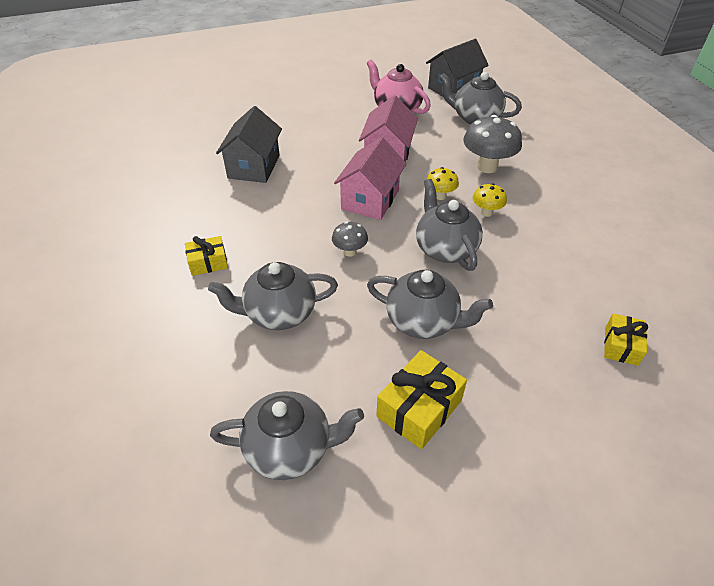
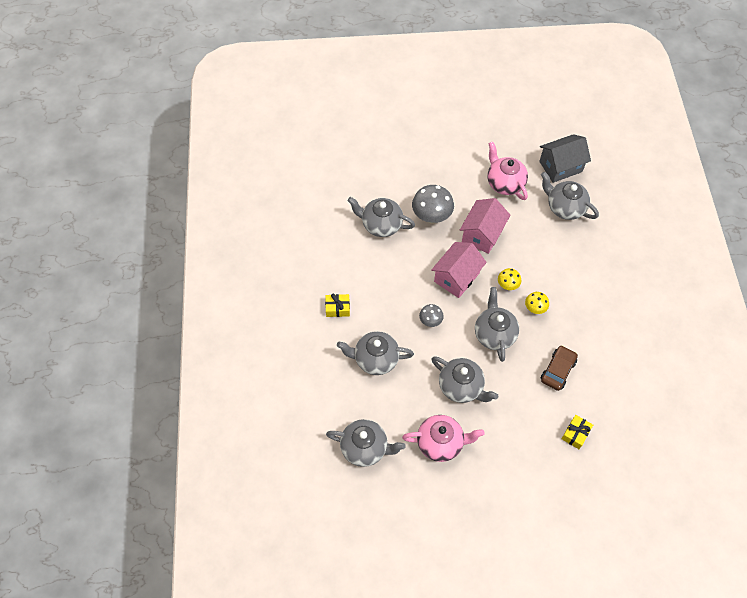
camera: 15 degrees right, 15 degrees up
(254, 166) = (381, 224): grey house -> grey teapot
(419, 408) = (440, 443): yellow gift -> pink teapot
(487, 167) = (553, 264): grey mushroom -> grey mushroom (431, 216)
(551, 273) = (557, 370): none -> brown car

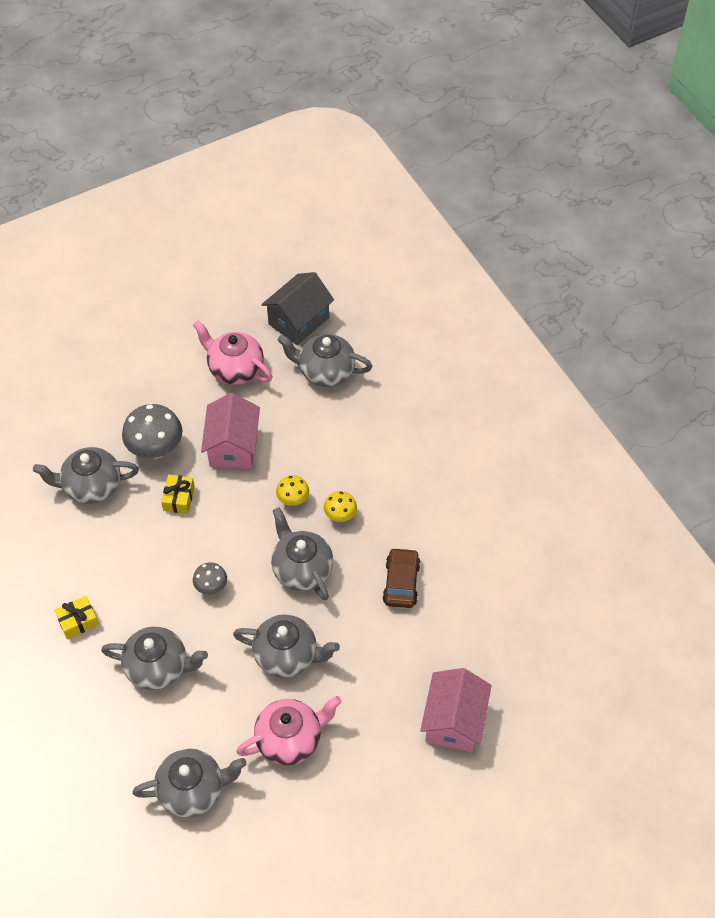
camera: 25 degrees left, 5 degrees down
(375, 359) = (158, 667): grey teapot -> grey teapot turned 150 degrees counterclockwise
(456, 277) = (222, 516): pink house -> pink house (454, 721)
(575, 434) = (455, 653): yellow gift -> yellow gift (179, 498)

